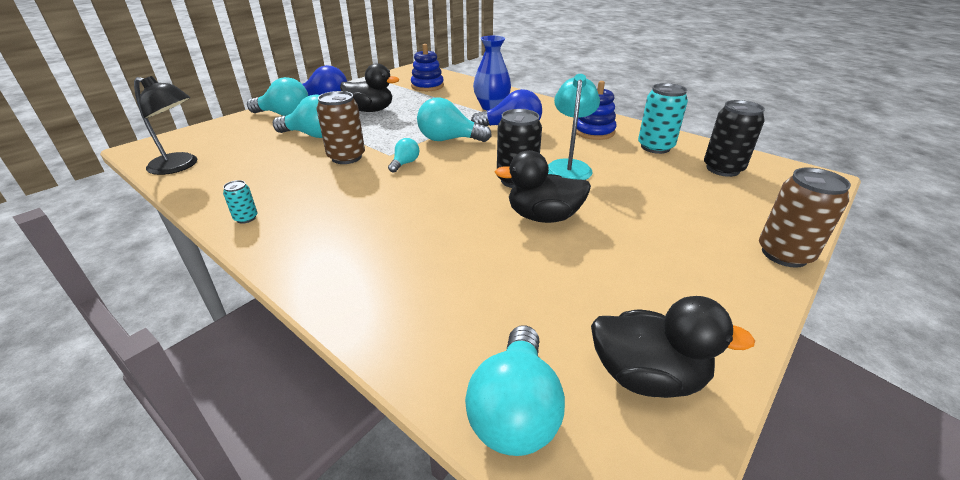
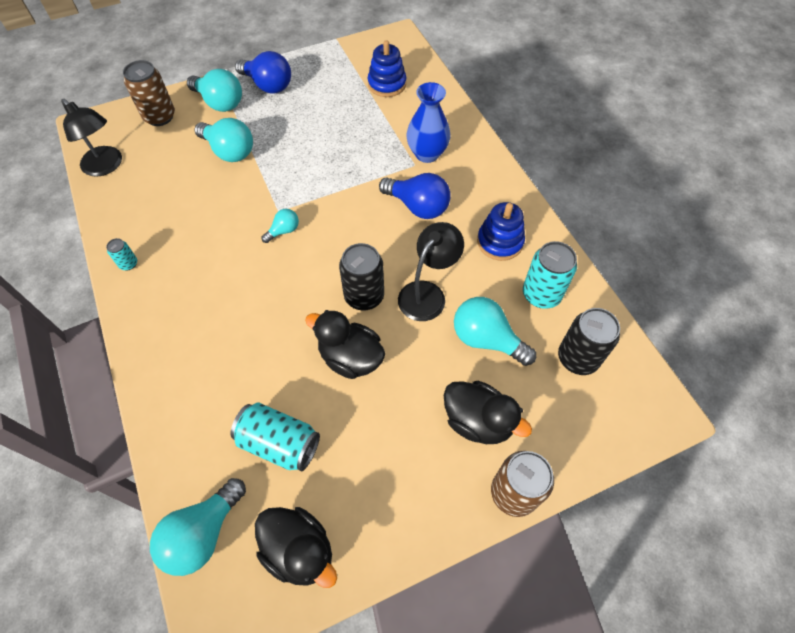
camera: 25 degrees right, 25 degrees up
(346, 157) = (240, 201): brown can -> brown can (160, 117)
(370, 110) = (302, 120): black duck -> black duck (478, 421)
(448, 140) = (345, 204): turquoise light bulb -> turquoise light bulb (486, 339)
(532, 295) = (279, 443): none -> turquoise can
(569, 166) = (427, 293): turquoise lamp -> black lamp

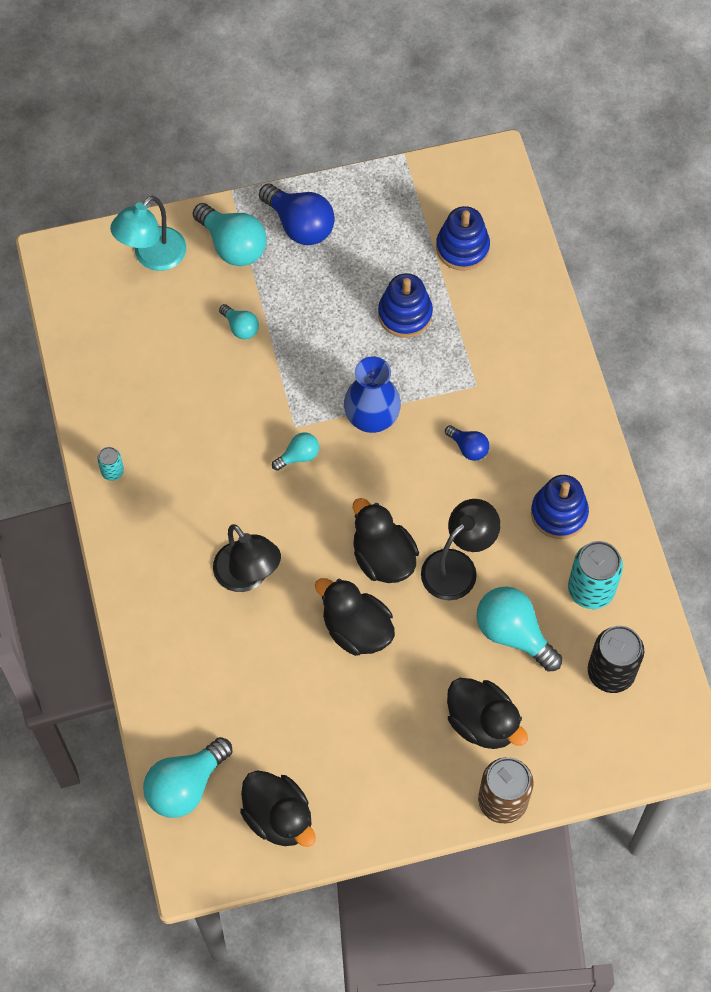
camera: 10 degrees right, 5 degrees up
(106, 166) = (84, 327): black lamp -> black lamp (248, 576)
(160, 117) = (152, 257): brown can -> turquoise lamp
(229, 151) = (240, 327): turquoise light bulb -> turquoise light bulb, size x0.53
(279, 443) = (269, 710): turquoise can -> none
(353, 127) = (405, 314): none -> blue stacking toy
(364, 296) = (383, 558): black can -> black duck
(418, 206) = (468, 448): blue light bulb -> blue light bulb, size x0.53
(427, 154) = (495, 371): blue vase -> blue vase (372, 418)

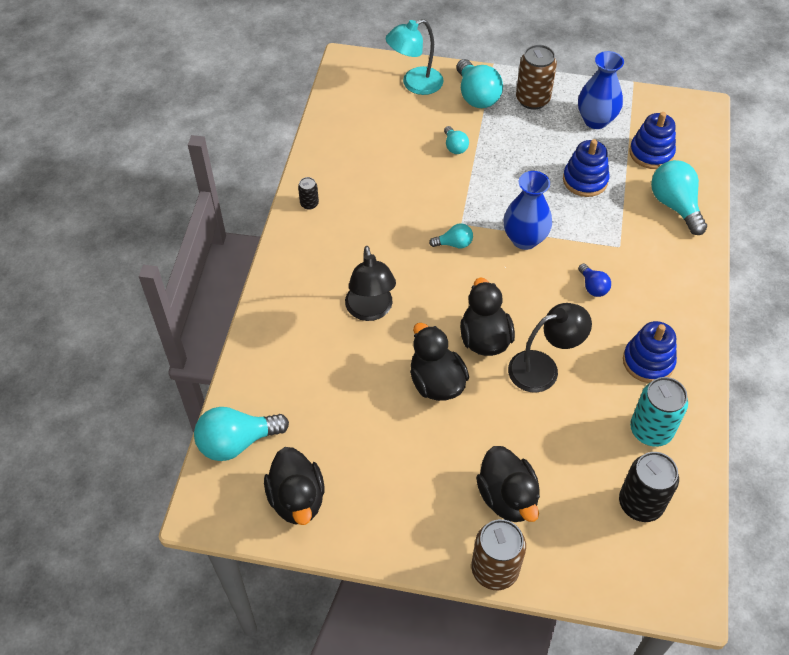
camera: 25 degrees right, 10 degrees down
(112, 471) = (309, 204): turquoise can -> black can
(300, 225) = (532, 99): blue light bulb -> brown can
(383, 226) = (596, 120): none -> blue vase
(513, 633) = (567, 437): turquoise light bulb -> turquoise light bulb (675, 205)

